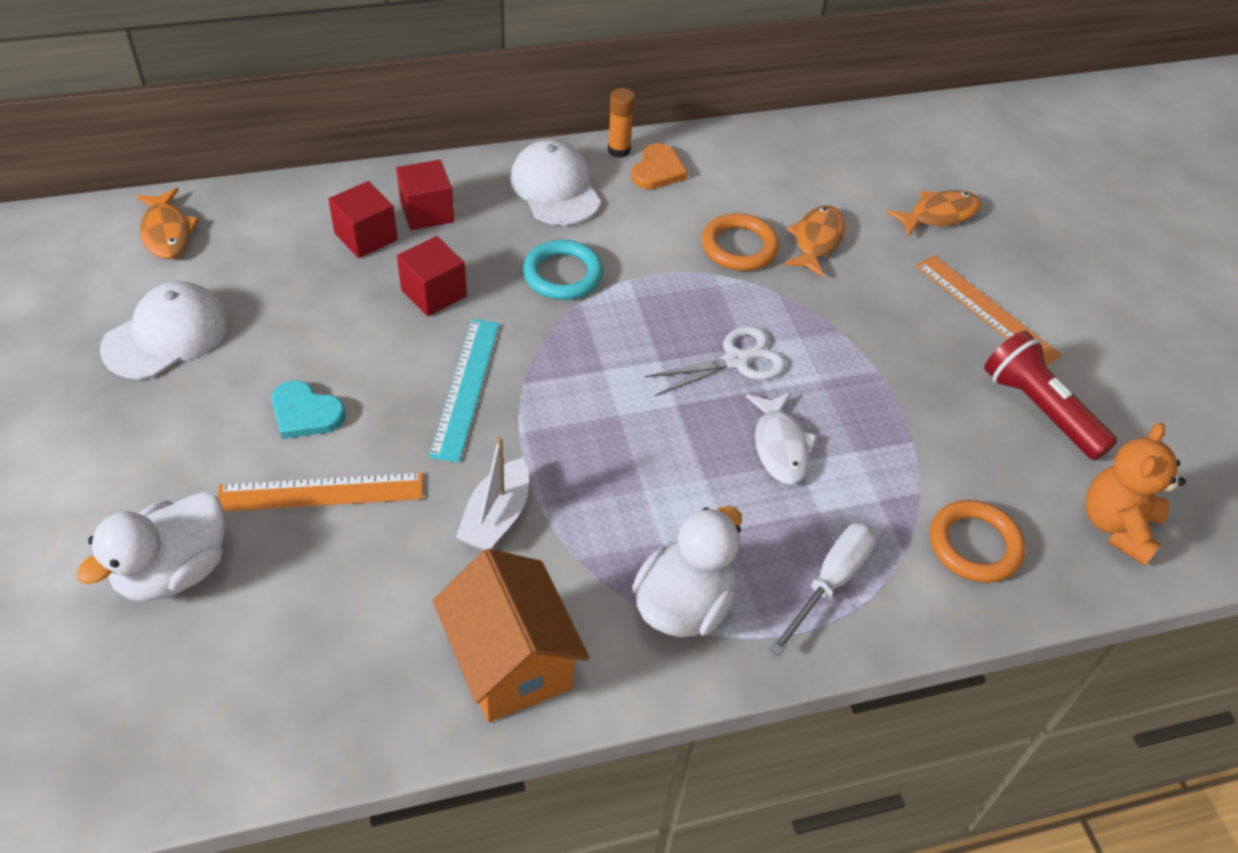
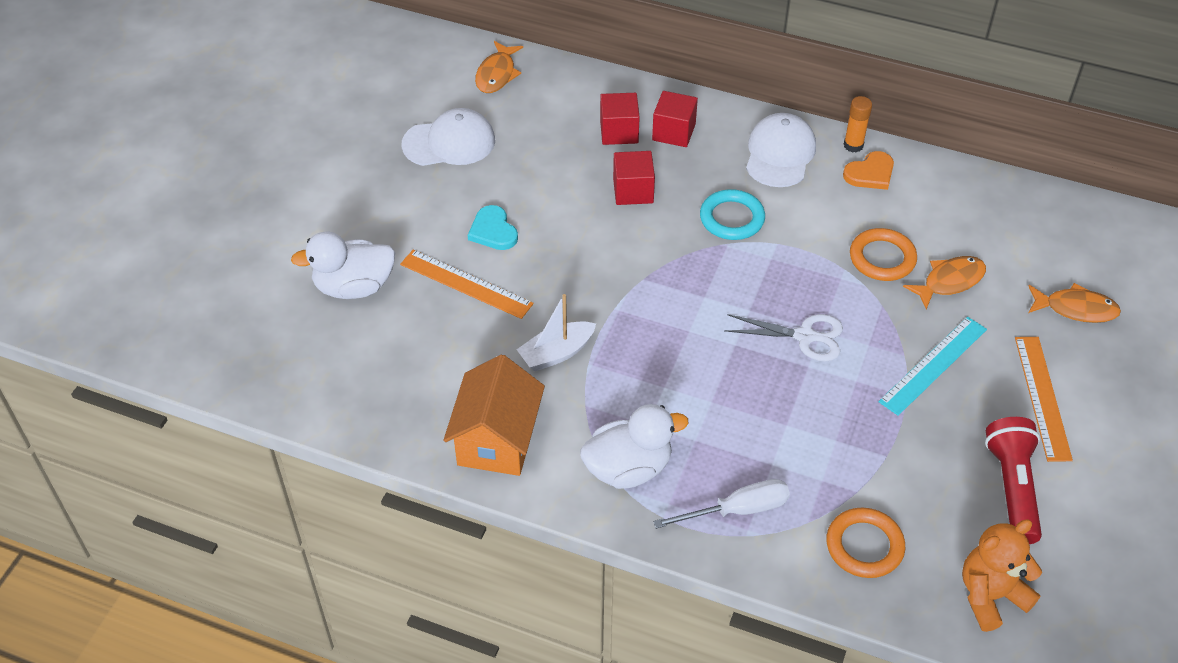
camera: 40 degrees right, 0 degrees up
(466, 387) = (603, 263): turquoise ruler -> turquoise ruler (933, 365)
(780, 446) = (783, 408): white fish -> none

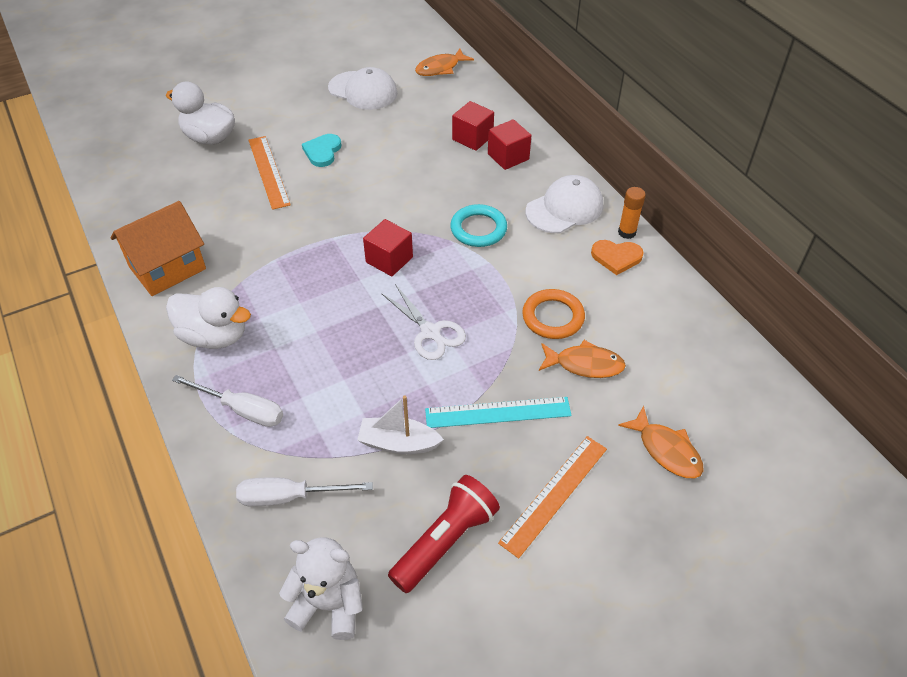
camera: 40 degrees right, 0 degrees up
(556, 353) = (265, 241): white boat -> white boat (398, 443)
(633, 191) = (435, 176): red cube -> red cube (389, 259)
(864, 546) = (289, 497): orange ring -> white screwdriver
(990, 596) = (329, 604): orange teddy bear -> white teddy bear

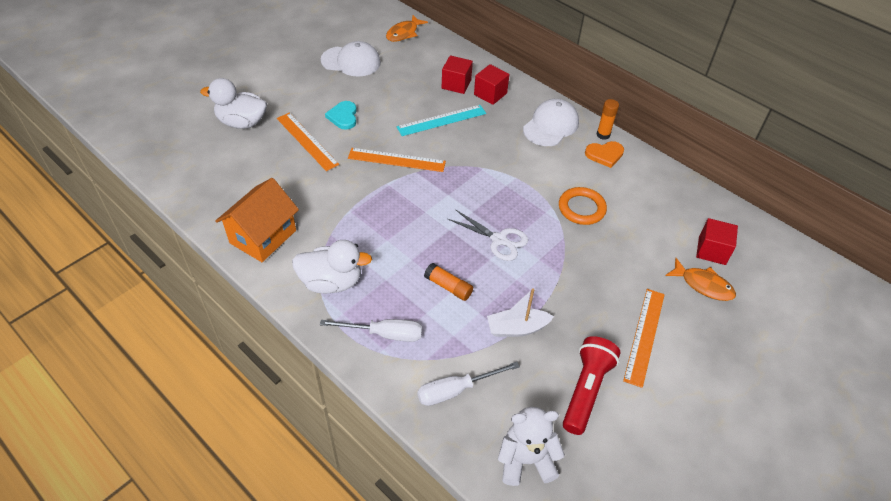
camera: 20 degrees left, 0 degrees up
(342, 373) = (448, 287): none -> orange glue stick
(357, 213) = (396, 160): none -> orange ruler
(389, 259) = (440, 191): red cube -> red cube (712, 250)
(478, 229) = (495, 154): turquoise ring -> none
(498, 412) = (577, 287): turquoise ruler -> turquoise ruler (442, 120)
(584, 364) = (620, 238): orange fish -> none

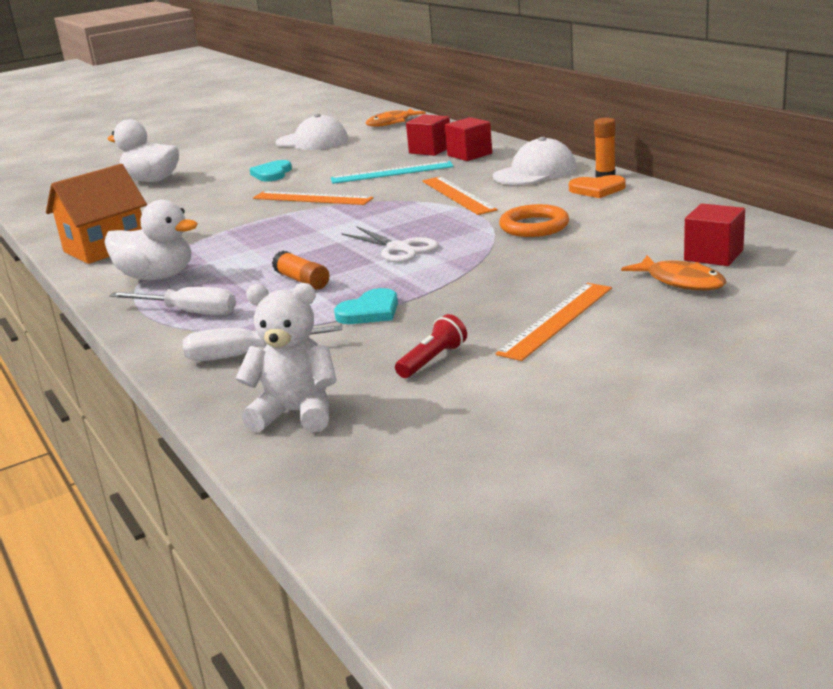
camera: 20 degrees right, 25 degrees down
(307, 141) = (215, 189): orange ruler -> orange ruler (457, 195)
(517, 328) = (370, 311): white boat -> turquoise heart
(586, 390) = (433, 360): red flashlight -> red flashlight, size x0.58

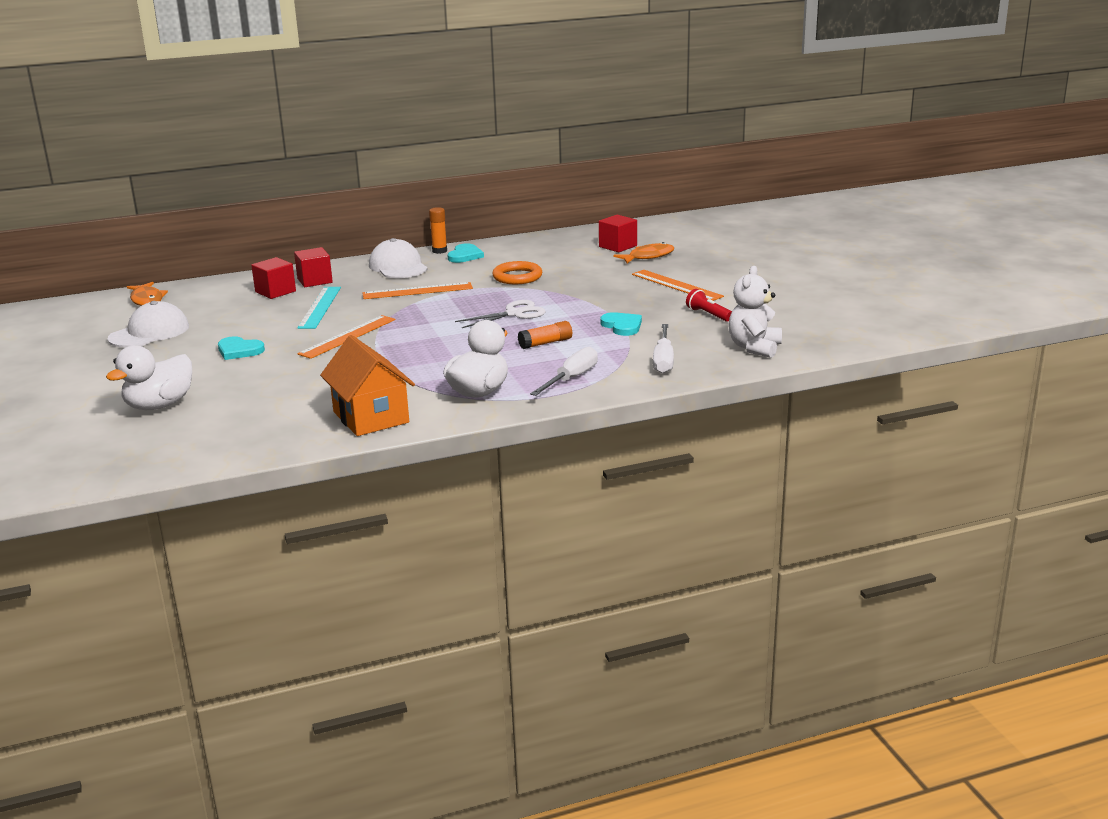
camera: 80 degrees left, 0 degrees up
(597, 189) = (465, 256): orange heart -> turquoise heart

